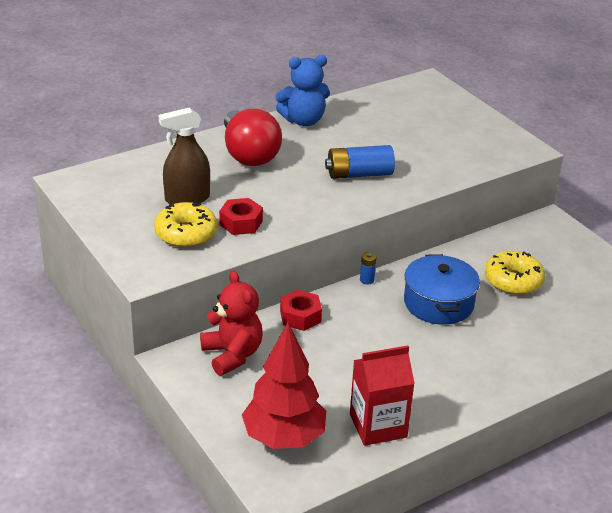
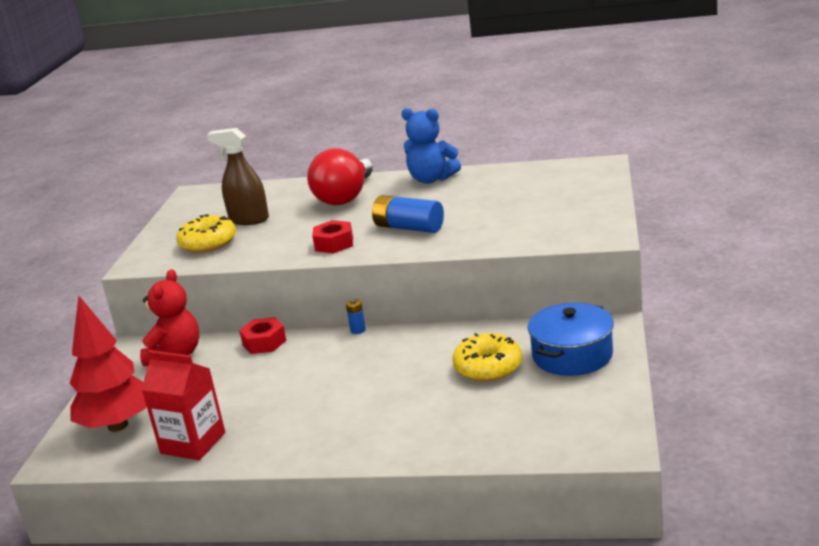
camera: 45 degrees right, 10 degrees down
(241, 223) = (257, 244): red nut -> red nut (334, 244)
(438, 303) = (390, 365): blue pot -> blue pot (572, 355)

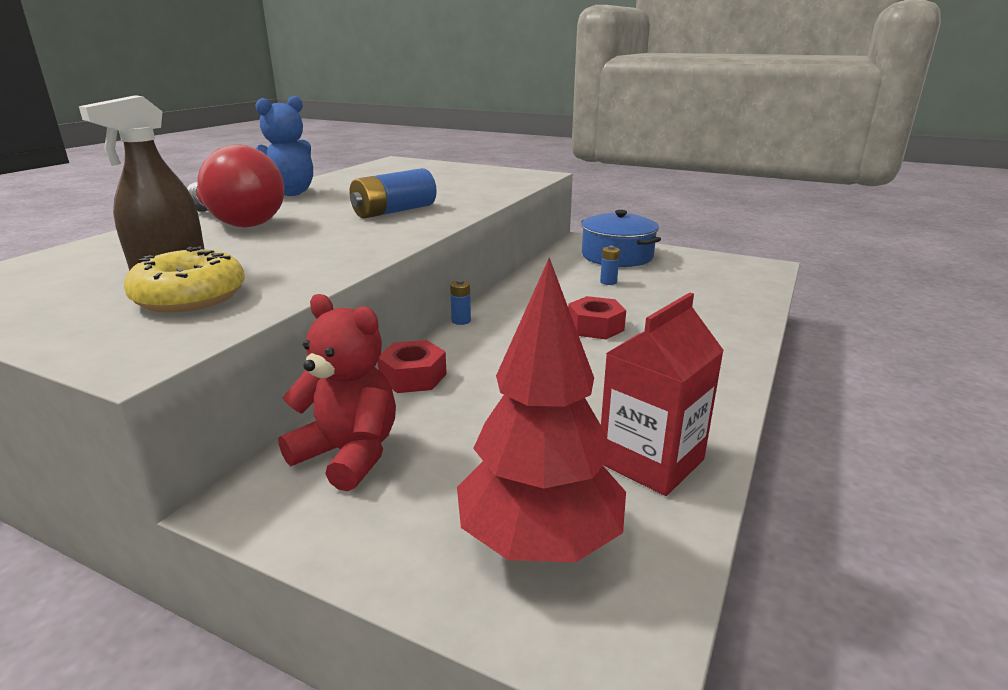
camera: 75 degrees left, 0 degrees up
(334, 244) = (368, 238): red nut -> red nut (595, 327)
(488, 367) = (608, 282): yellow donut -> blue battery

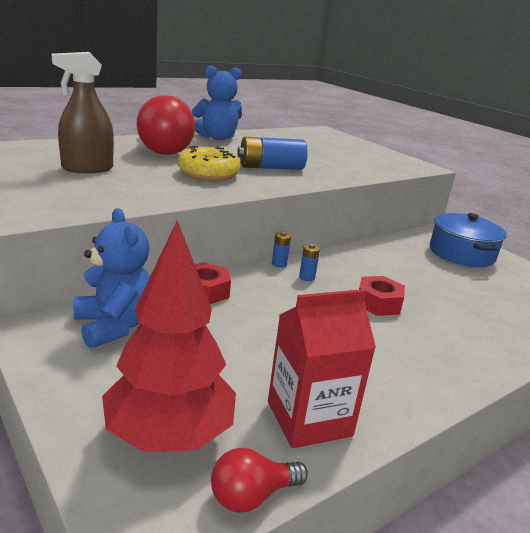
camera: 25 degrees right, 0 degrees up
(190, 297) = (75, 190): yellow donut -> yellow donut (208, 174)
(348, 454) = (114, 326): red teddy bear -> blue teddy bear
(608, 282) = (429, 272): blue battery -> blue battery (307, 277)
(680, 559) = (252, 495): none -> red light bulb

